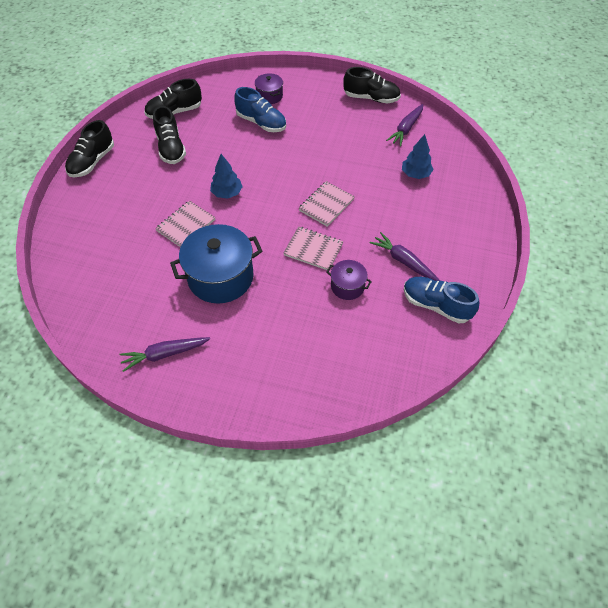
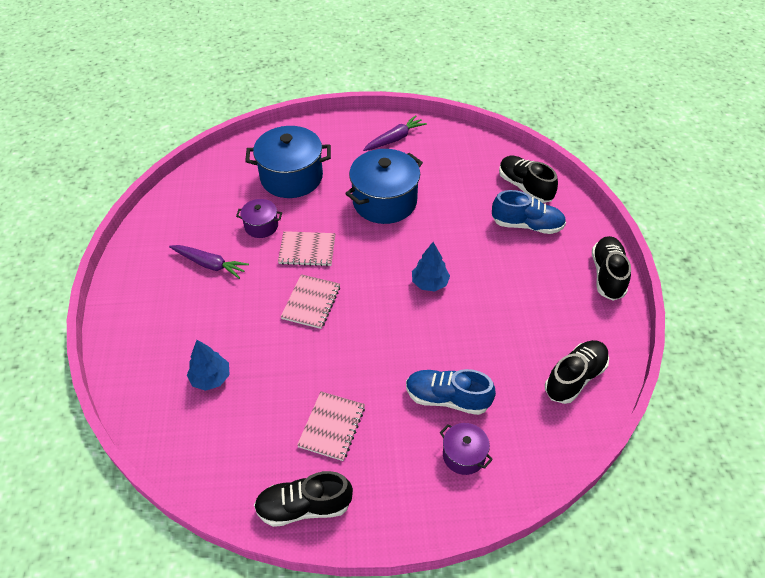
camera: 160 degrees right, 5 degrees down
(171, 148) = (535, 320): black shoe -> black shoe (525, 187)
(186, 225) = (449, 237): pink notebook -> pink notebook (332, 427)
(299, 336) = (291, 177): none -> blue pot
(406, 129) = (235, 456): purple carrot -> none
(436, 305) = (172, 233): blue shoe -> blue shoe (527, 225)

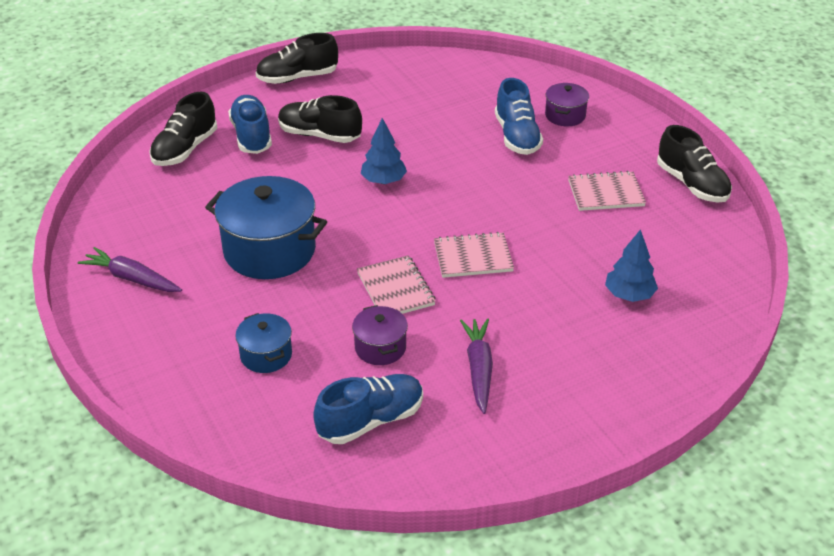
camera: 115 degrees left, 10 degrees down
(210, 205) = (371, 420): none -> blue shoe
(291, 177) = (266, 355): blue pot -> blue pot, size x0.51
(575, 378) = (438, 76): black shoe -> black shoe (319, 135)

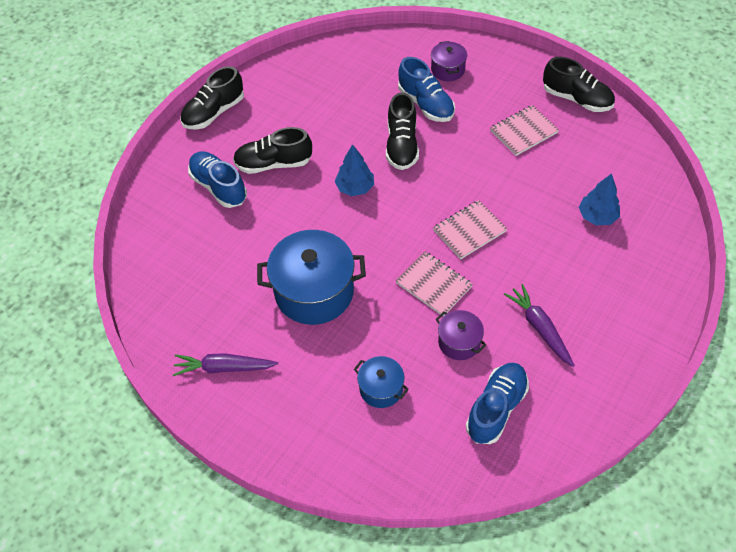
camera: 25 degrees left, 15 degrees up
(185, 149) = (173, 223): black shoe -> black shoe (402, 145)

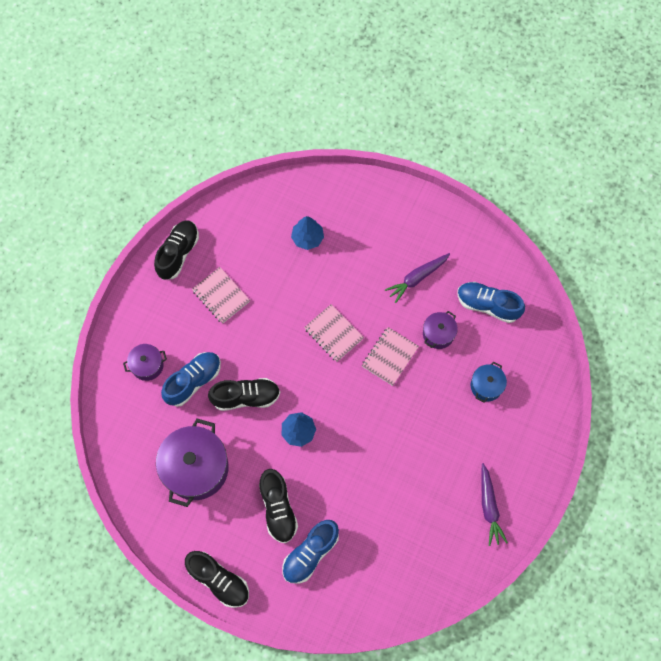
camera: 100 degrees left, 15 degrees up
(314, 292) = (409, 449): blue pot -> none
(331, 101) = (196, 468): none -> purple pot

